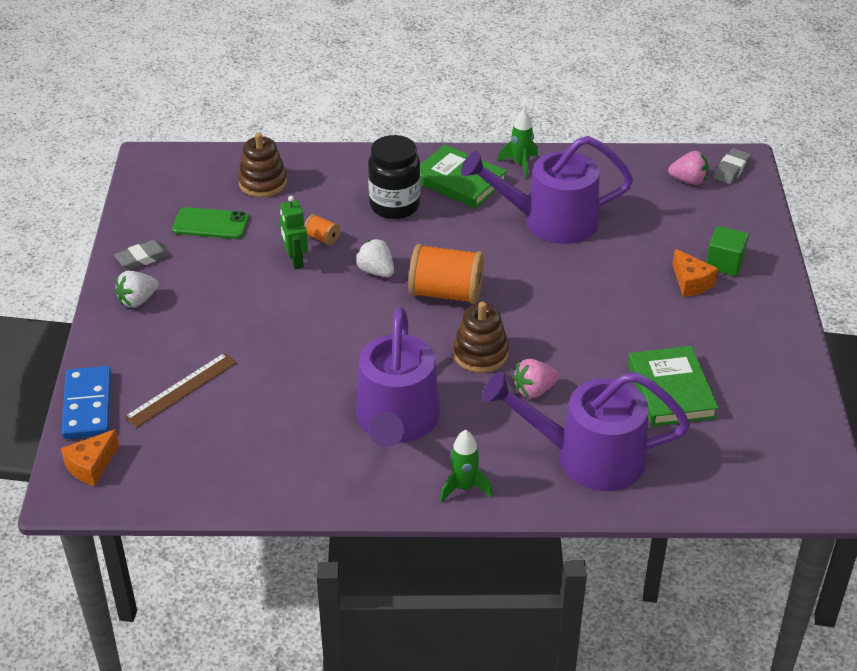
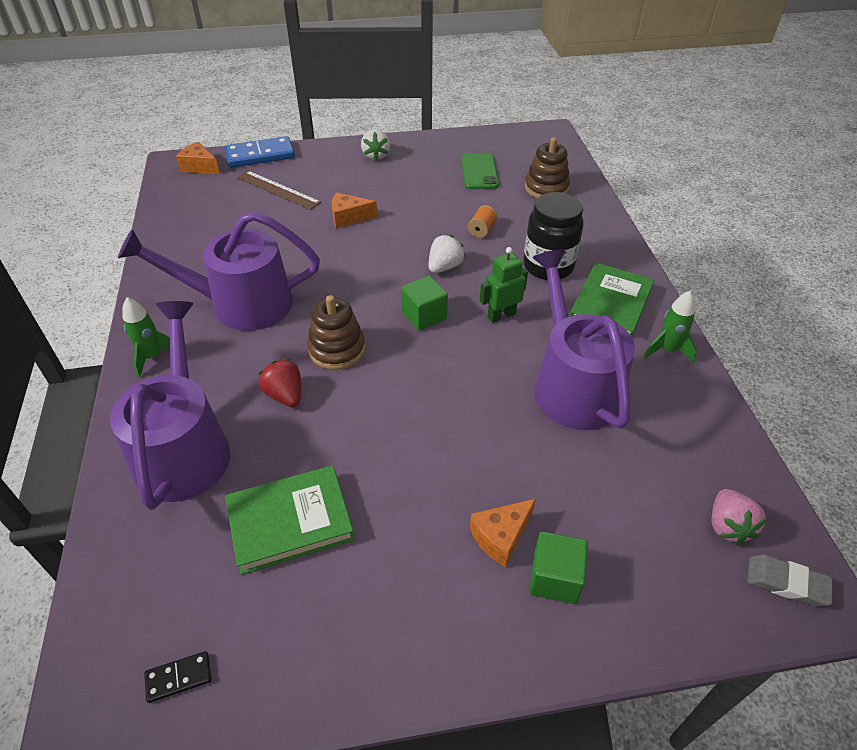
camera: 80 degrees right, 5 degrees up
(137, 300) = (376, 155): white strawberry -> white strawberry turned 135 degrees counterclockwise
(142, 258) = (426, 149): grey eraser -> none
(265, 332) = (349, 218): none -> orange cheese
(295, 260) = (446, 220): green robot -> green robot (501, 315)
(446, 293) = (424, 315): orange spool -> green cube
(534, 390) = (285, 395): pink strawberry -> red strawberry
(795, 449) = (179, 677): none -> black domino

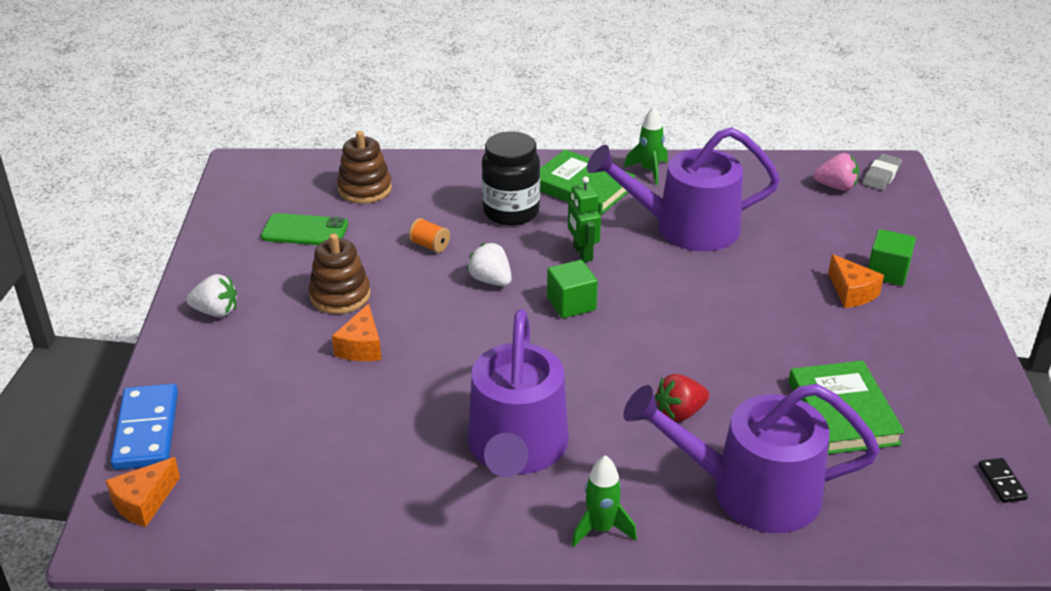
camera: 80 degrees left, 10 degrees down
(278, 190) = (260, 411): brown ruler -> none
(337, 349) = (614, 371): brown stacking toy -> brown stacking toy (340, 295)

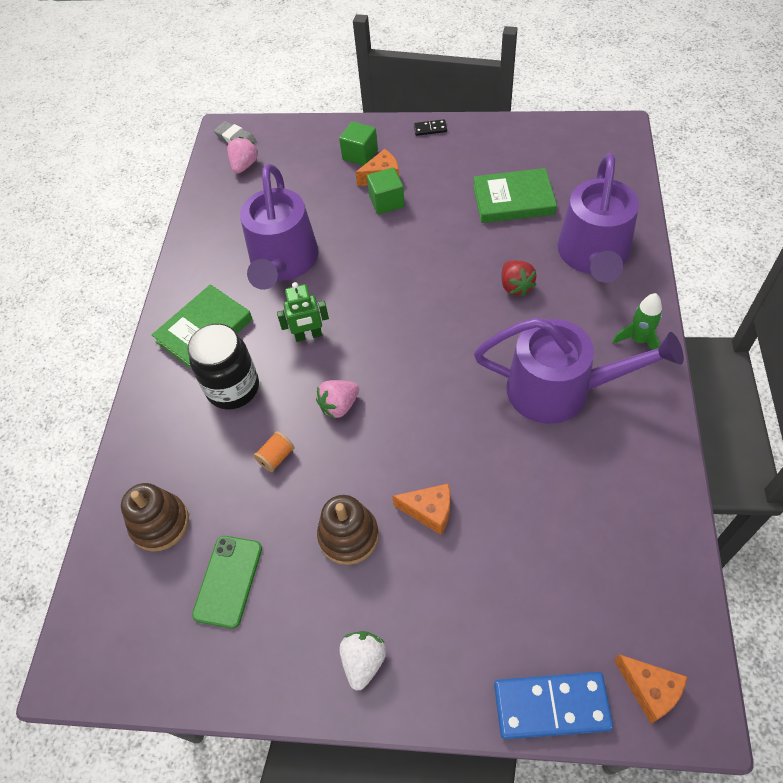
camera: 80 degrees left, 20 degrees up
(491, 280) = (339, 406): white strawberry -> pink strawberry
(571, 304) = (380, 347): green cube -> green cube (386, 202)
(649, 171) = (189, 280): green rocket -> none
(1001, 482) = (574, 139): black domino -> black domino (430, 129)

